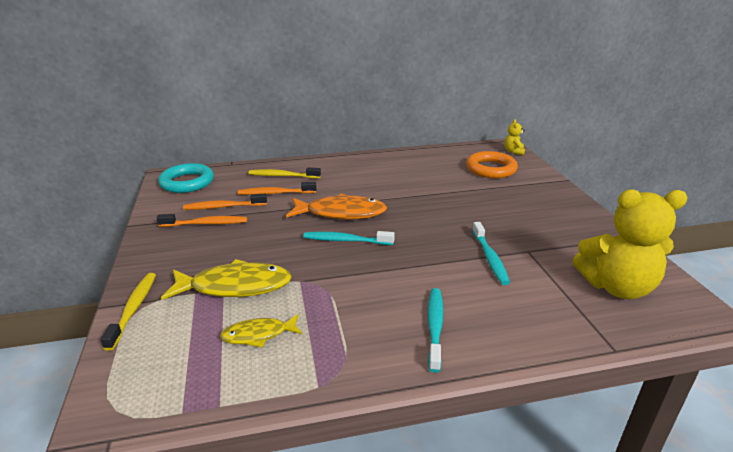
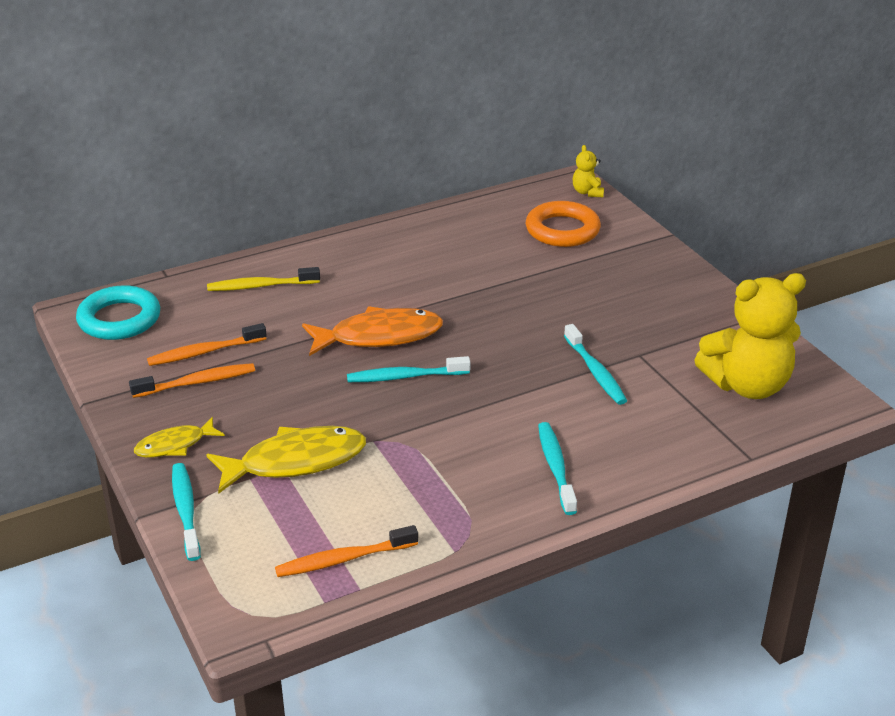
camera: 15 degrees left, 5 degrees up
(134, 308) = (186, 510): yellow toothbrush -> turquoise toothbrush
(258, 335) = (359, 512): yellow fish -> yellow fish (175, 445)
(275, 193) = (267, 318): orange toothbrush -> orange toothbrush (343, 559)

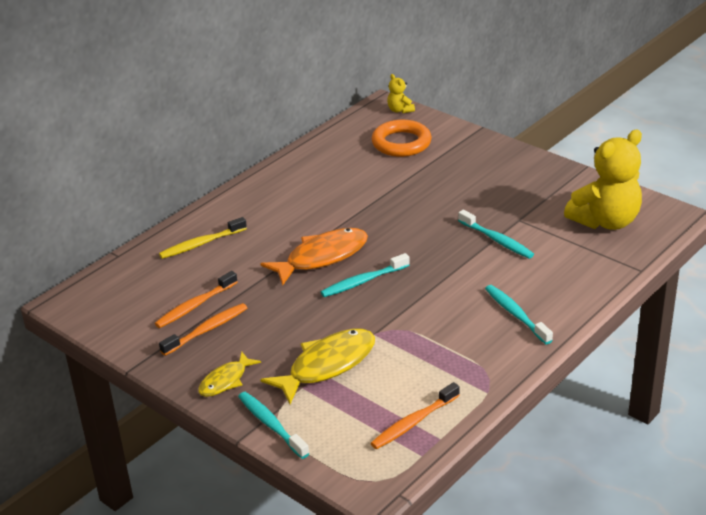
camera: 20 degrees left, 0 degrees up
(119, 319) = (105, 299): turquoise ring -> none

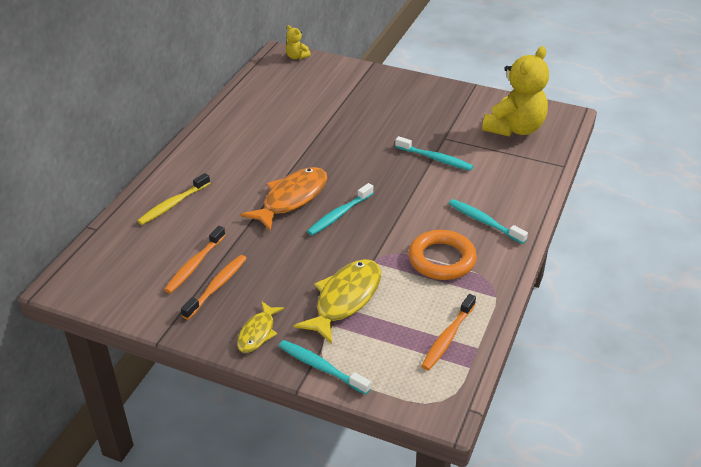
camera: 20 degrees left, 5 degrees up
(401, 143) = (312, 85): orange ring -> orange ring (442, 259)

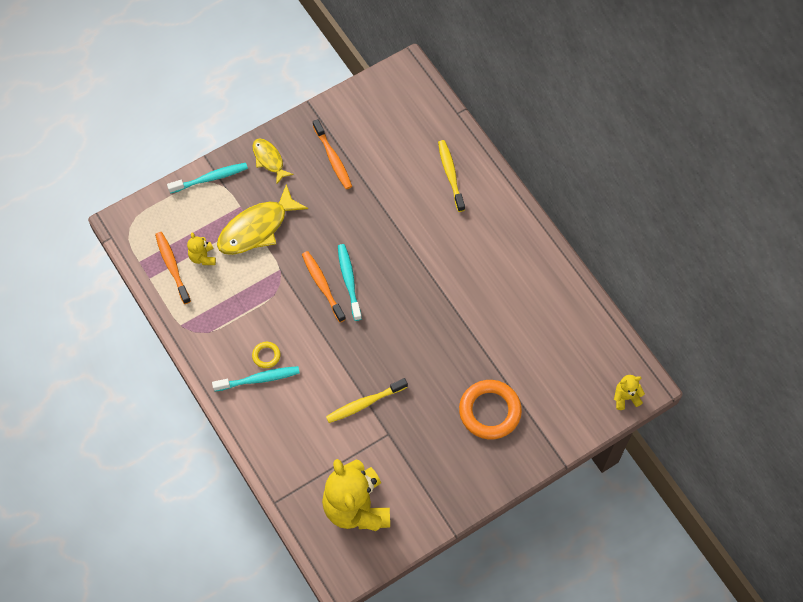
camera: 125 degrees right, 25 degrees up
(194, 265) = (366, 156): orange toothbrush -> orange toothbrush (322, 285)
(291, 198) = (395, 259): orange fish -> none
(345, 299) = (257, 228): yellow fish -> yellow fish turned 75 degrees clockwise
(414, 321) = (203, 257): none -> yellow teddy bear
(435, 159) = (364, 403): turquoise toothbrush -> yellow toothbrush
(442, 259) = (244, 317): orange ring -> orange ring (490, 411)
(460, 228) = (266, 356): none -> yellow ring

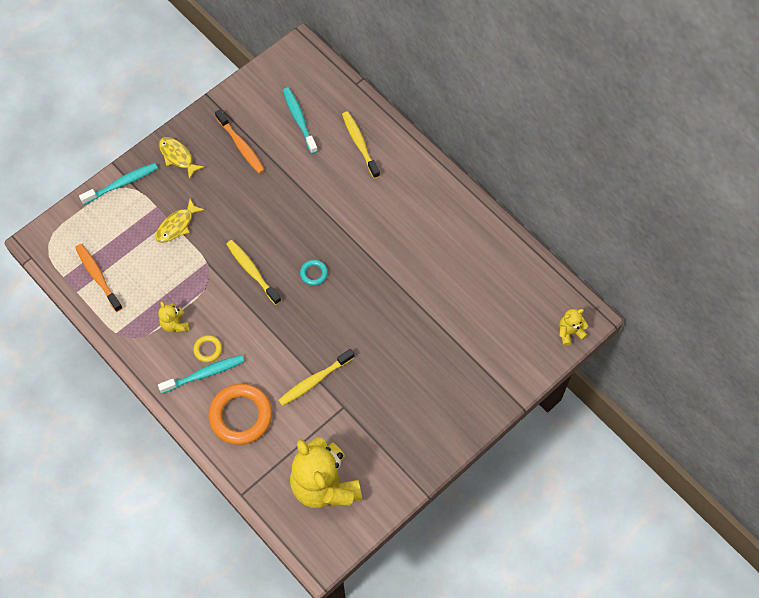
camera: 10 degrees left, 0 degrees up
(203, 257) = (127, 262): yellow teddy bear -> yellow teddy bear (175, 324)
(257, 228) = (177, 225): yellow fish -> yellow fish, size x0.57
(322, 285) = (252, 271): orange toothbrush -> yellow toothbrush
(349, 281) = (278, 262): turquoise toothbrush -> turquoise toothbrush (299, 119)
(382, 297) = (314, 273): none -> turquoise ring
(490, 411) = (440, 368): orange ring -> orange ring (241, 416)

